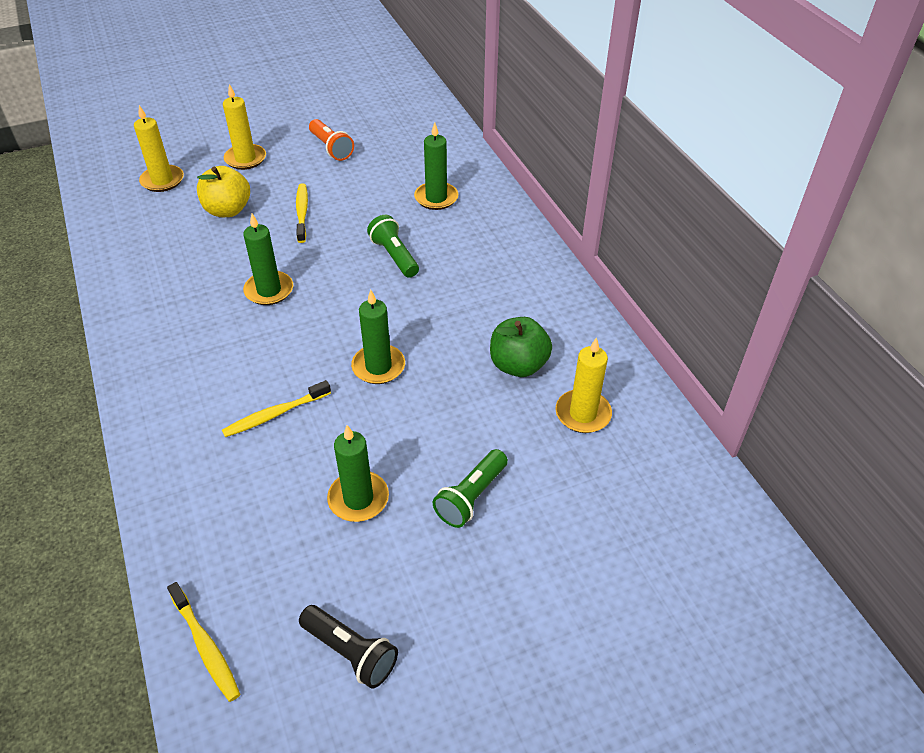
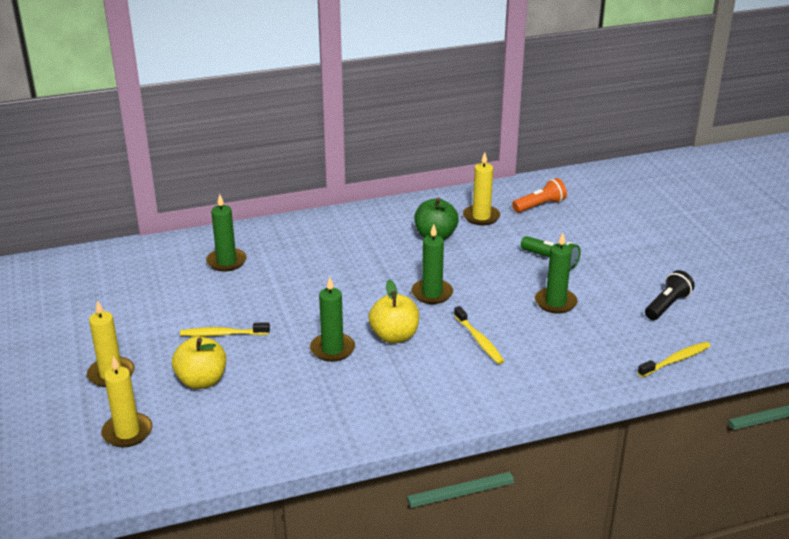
camera: 85 degrees left, 15 degrees down
(289, 337) = (394, 336): none -> yellow apple
(331, 148) = (118, 318): orange flashlight -> orange flashlight (540, 206)
(394, 256) = (301, 284): green flashlight -> none

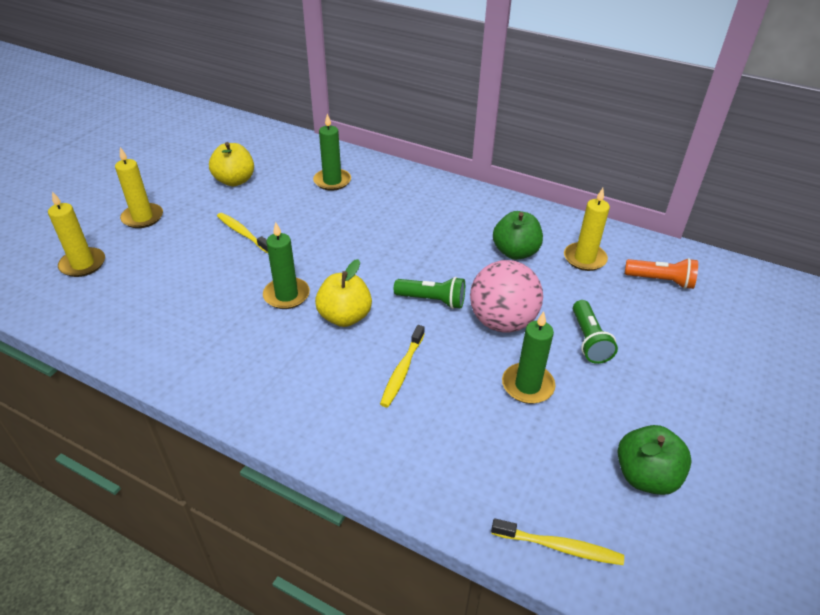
camera: 45 degrees right, 10 degrees up
(201, 381) = (176, 259): yellow apple -> yellow apple (235, 181)
(432, 293) = (432, 300): green candle -> green flashlight
(491, 280) = (502, 322): none -> pink ball
(667, 305) = (645, 476): black flashlight -> green apple

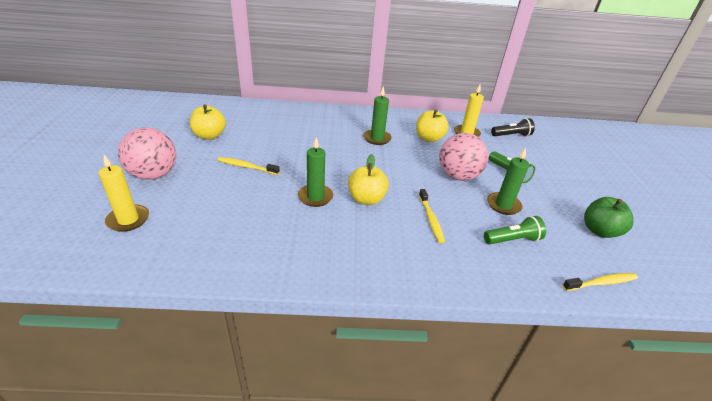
camera: 30 degrees left, 5 degrees down
(142, 217) = (154, 175): yellow candle -> pink ball
(332, 181) = (281, 123): green candle -> green candle (377, 138)
(432, 300) = (409, 175): green flashlight -> green flashlight (512, 240)
(515, 252) = (429, 138): green apple -> yellow apple
(660, 281) = (511, 135): orange flashlight -> black flashlight

